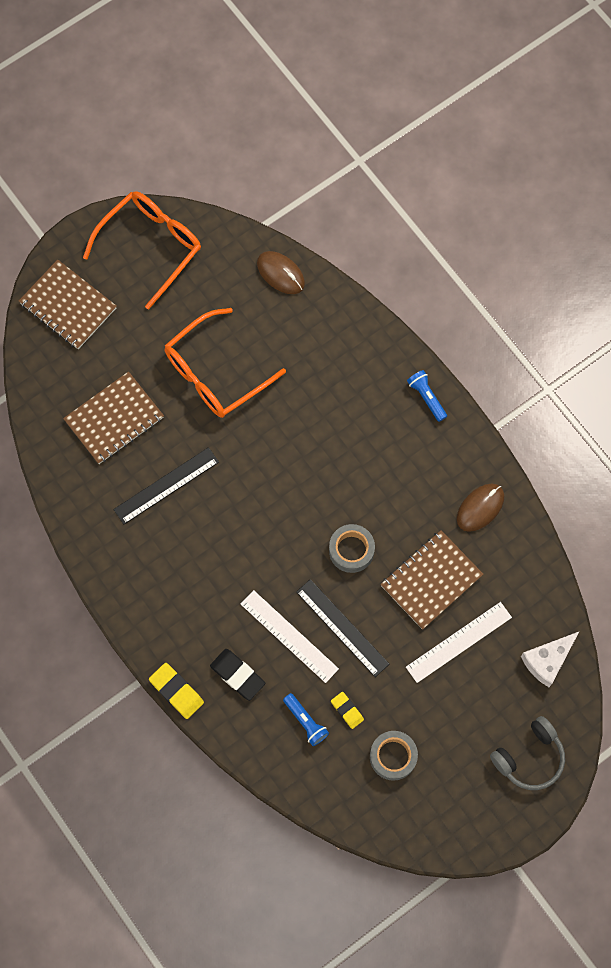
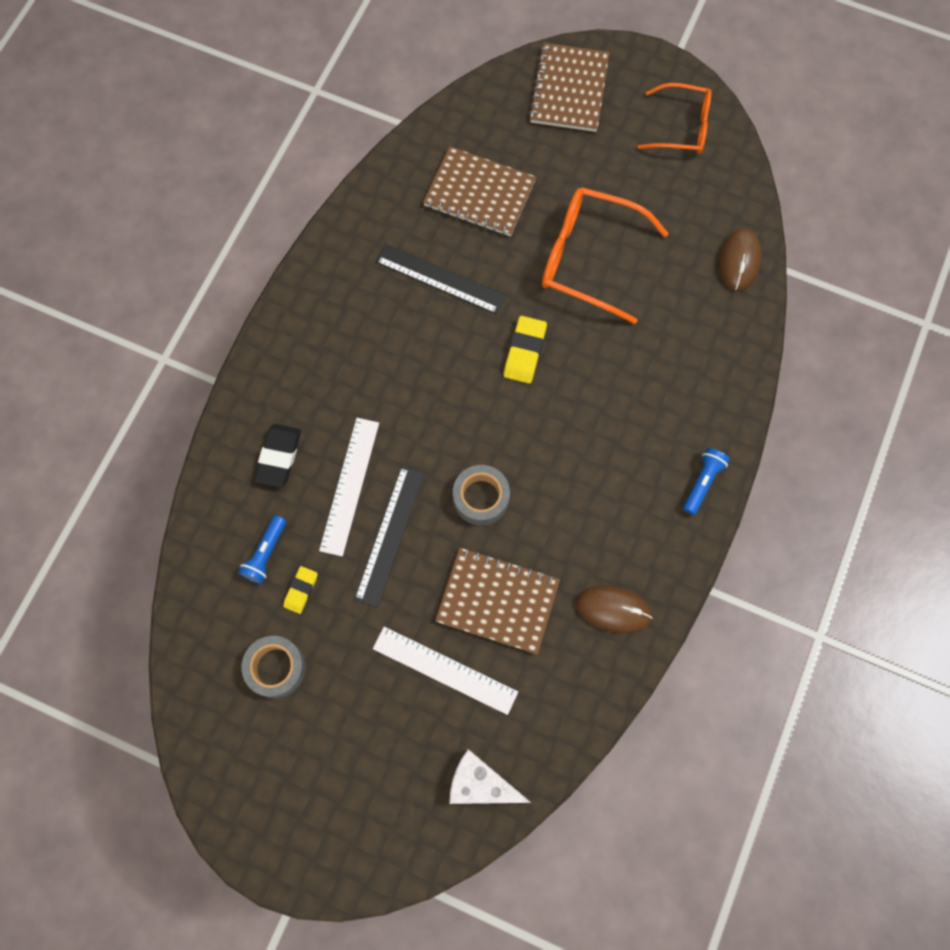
camera: 60 degrees right, 0 degrees up
(151, 246) = (682, 127): orange glasses -> orange glasses, size x0.65
(176, 691) = (229, 407): yellow eraser -> yellow eraser (524, 352)
(529, 757) = (355, 825): grey headphones -> none

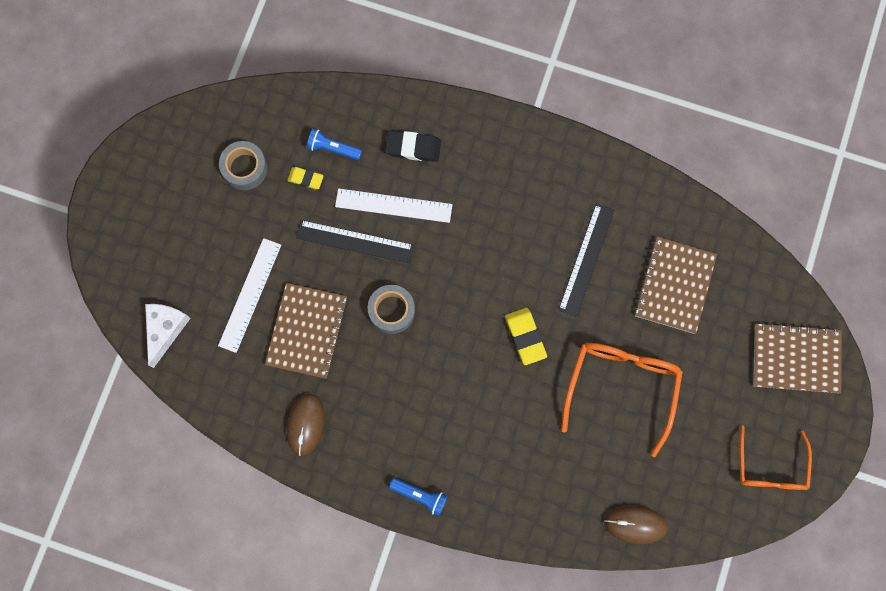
camera: 85 degrees right, 5 degrees up
(524, 352) = (525, 337): yellow eraser -> yellow eraser turned 60 degrees clockwise

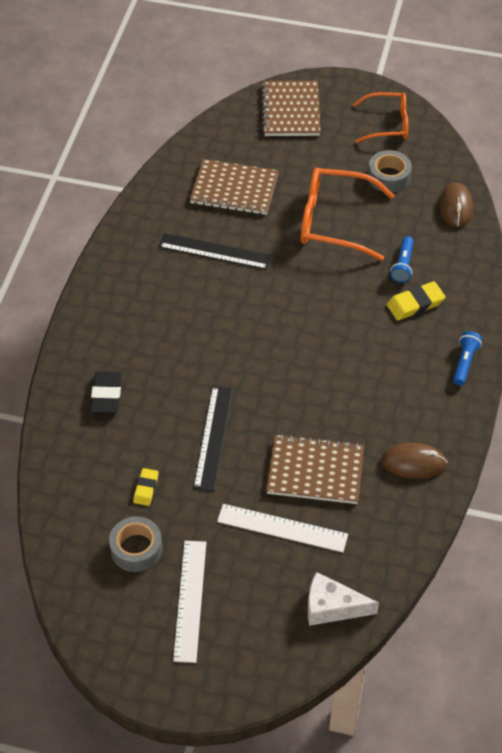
camera: 95 degrees left, 25 degrees down
(333, 148) = (110, 466): blue flashlight -> blue flashlight (403, 265)
(391, 311) = (284, 399): grey tape -> grey tape (389, 177)
(393, 205) = (171, 407): white ruler -> white ruler (190, 600)
(525, 337) = (296, 292): yellow eraser -> yellow eraser (415, 304)

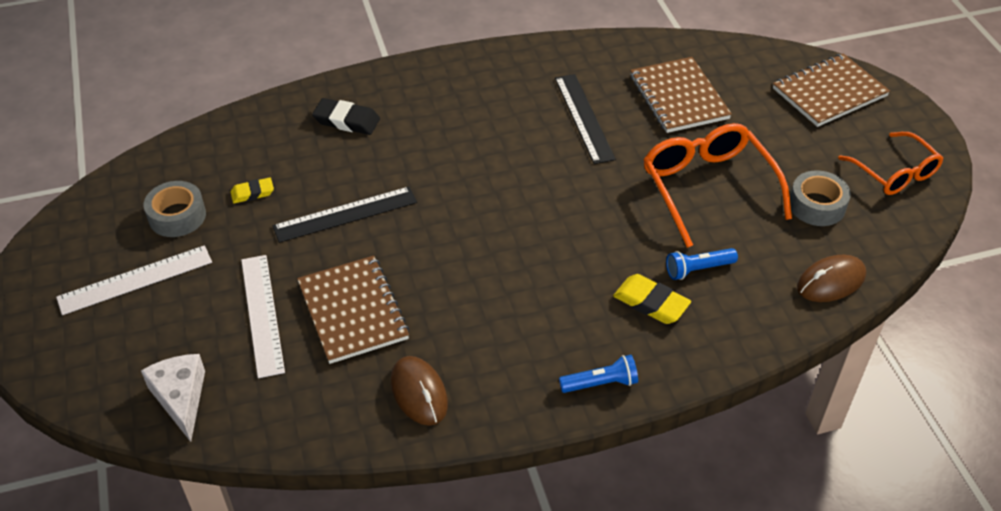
camera: 60 degrees right, 5 degrees down
(106, 395) = (346, 121): black eraser -> black eraser turned 45 degrees clockwise

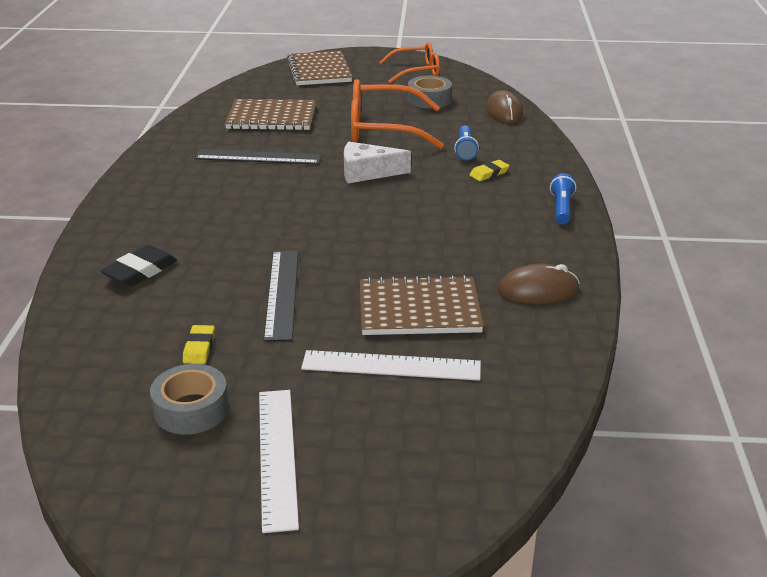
camera: 70 degrees left, 15 degrees down
(180, 398) = (484, 438): white cheese -> white cheese (367, 172)
(651, 303) = (489, 173): yellow eraser -> yellow eraser, size x0.64

